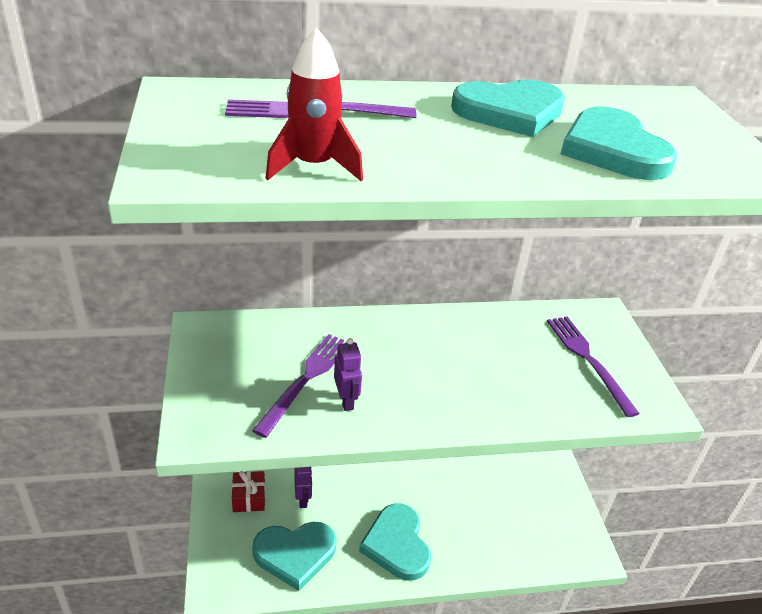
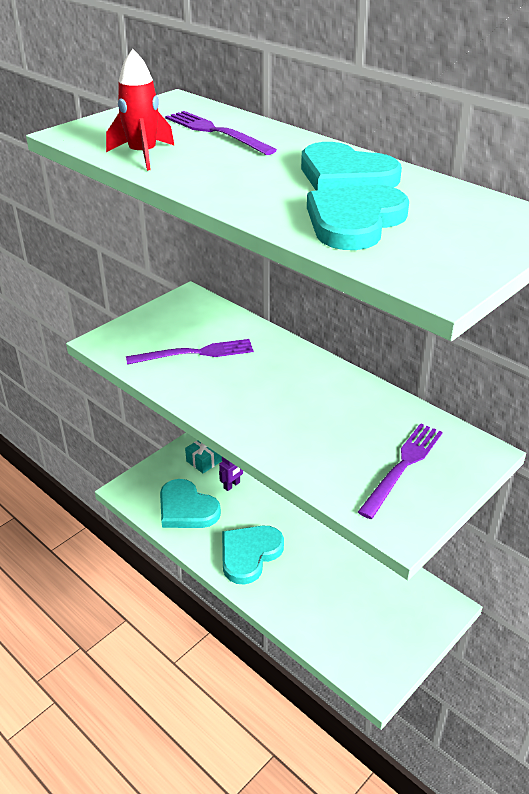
camera: 55 degrees right, 0 degrees up
(249, 498) = (204, 461): red gift -> turquoise gift
(346, 401) = (197, 377): purple robot -> none

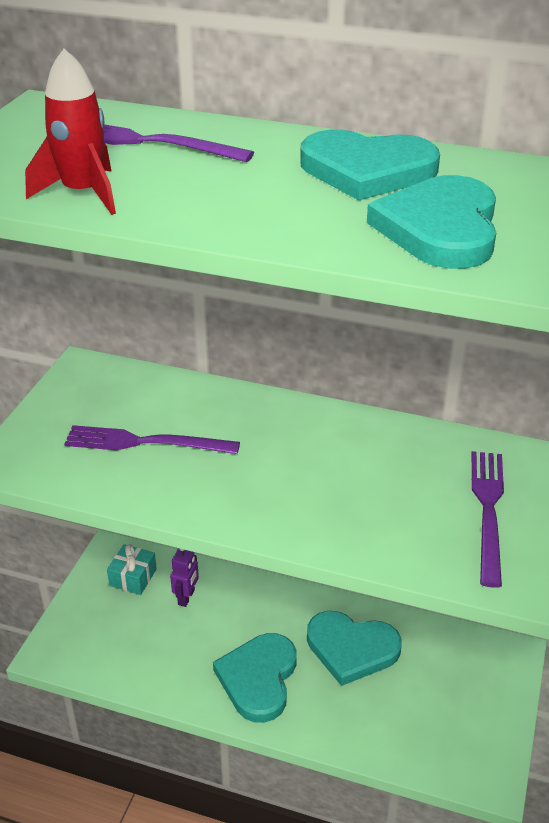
camera: 25 degrees left, 0 degrees up
(186, 508) = (146, 648): turquoise heart -> turquoise heart (351, 648)
(195, 353) = (145, 442): purple fork -> purple fork turned 135 degrees counterclockwise

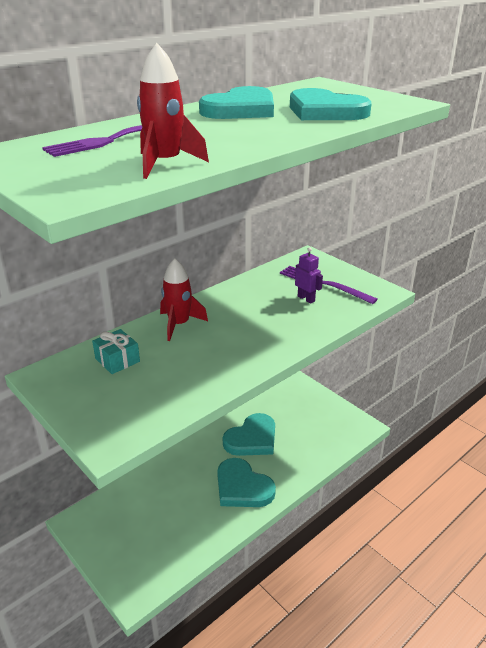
camera: 60 degrees left, 5 degrees down
(133, 577) = (110, 517): turquoise gift -> turquoise gift (117, 360)
(145, 442) = (157, 372): purple fork -> none
(186, 597) = (153, 496): purple robot -> purple robot (306, 299)
(254, 417) = (179, 324): none -> red rocket

